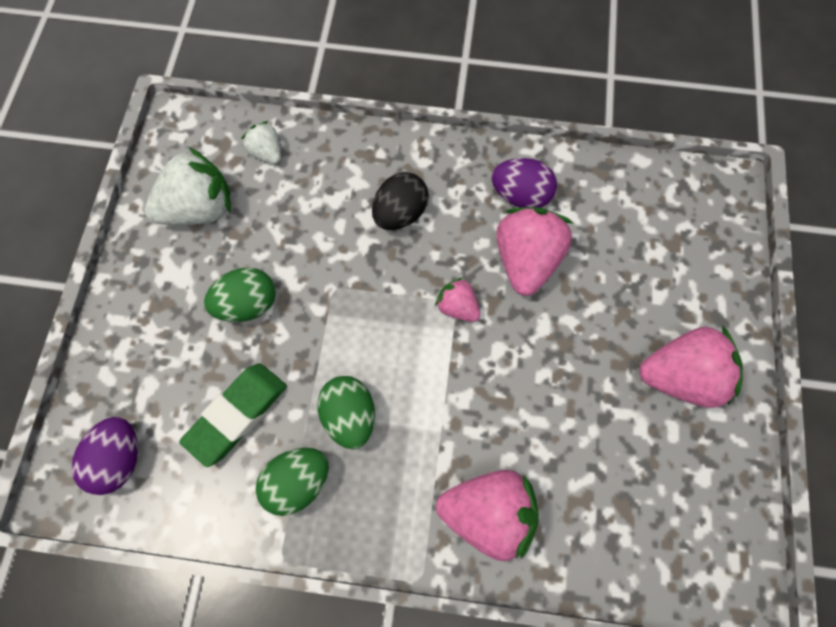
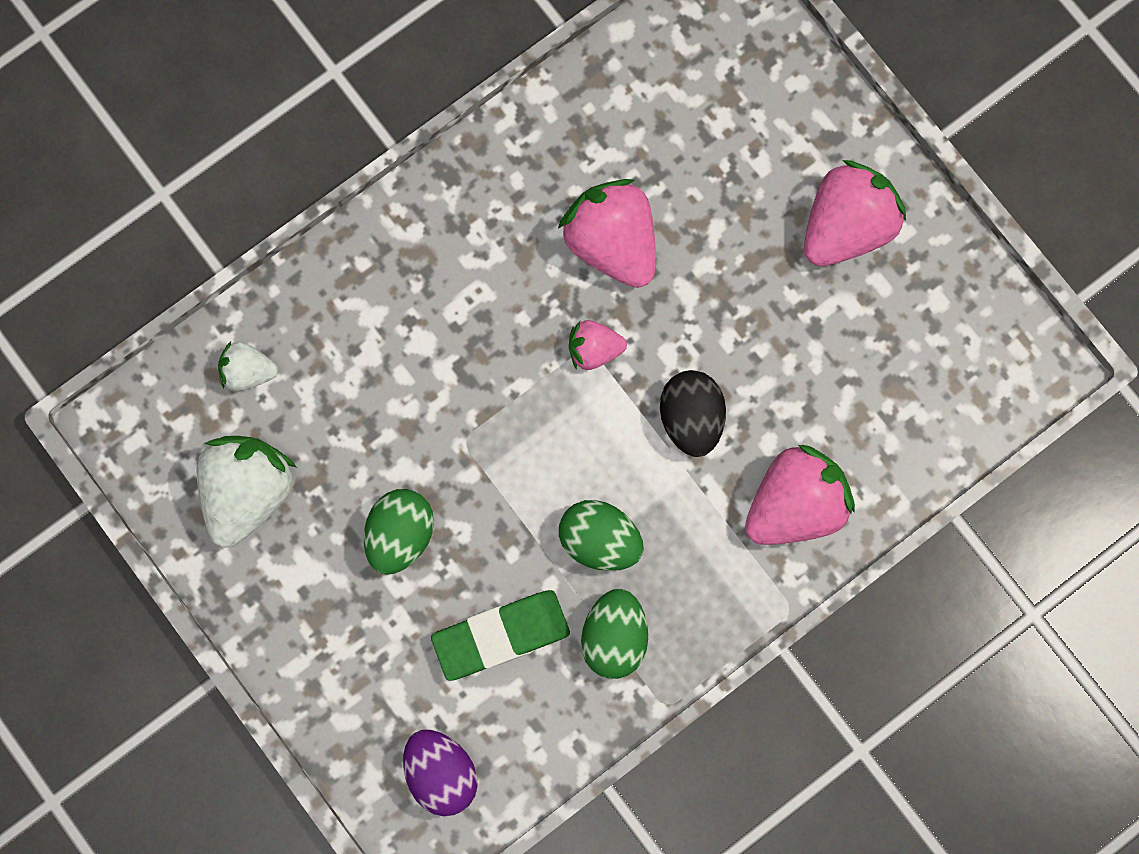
camera: 45 degrees left, 10 degrees up
(237, 415) = (501, 635): green eraser -> green eraser turned 75 degrees clockwise
(400, 214) = (448, 308): black egg -> black egg (691, 418)
(520, 196) = (543, 179): purple egg -> none

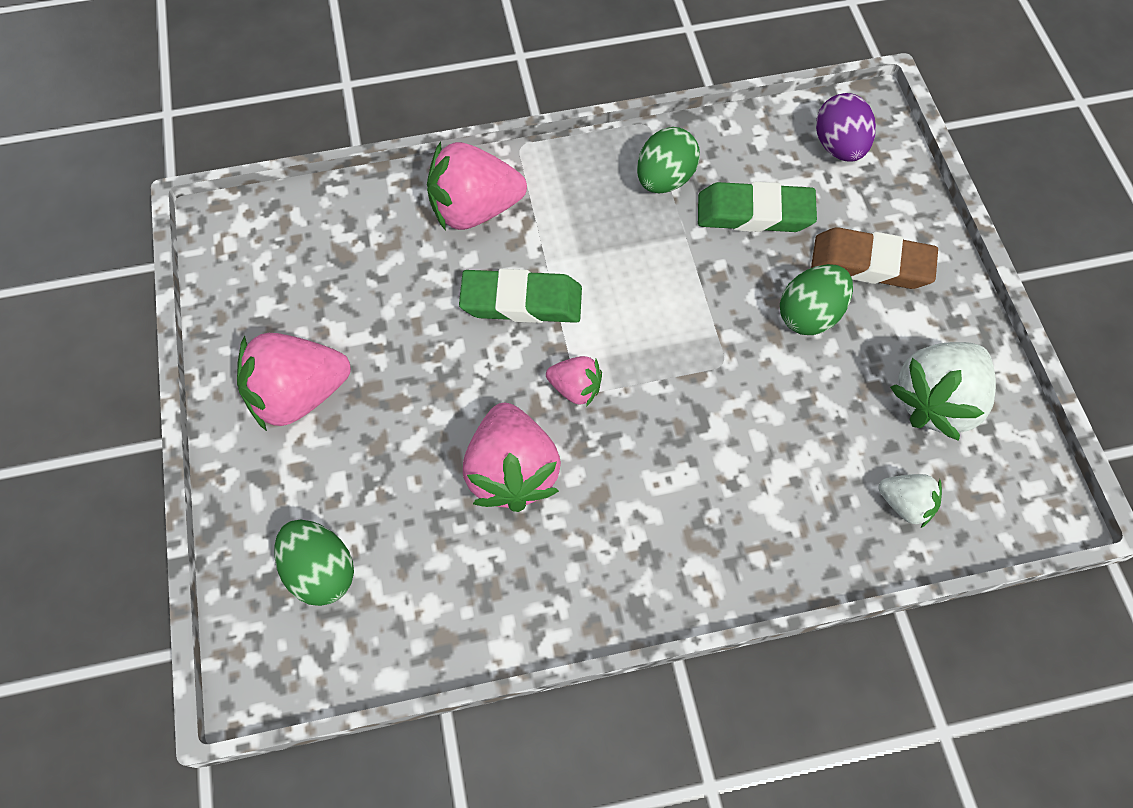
camera: 155 degrees left, 15 degrees down
(358, 626) = (871, 264): none -> brown eraser
(599, 540) = (643, 246): green egg -> green egg (321, 571)
(691, 418) = (521, 302): black egg -> green eraser

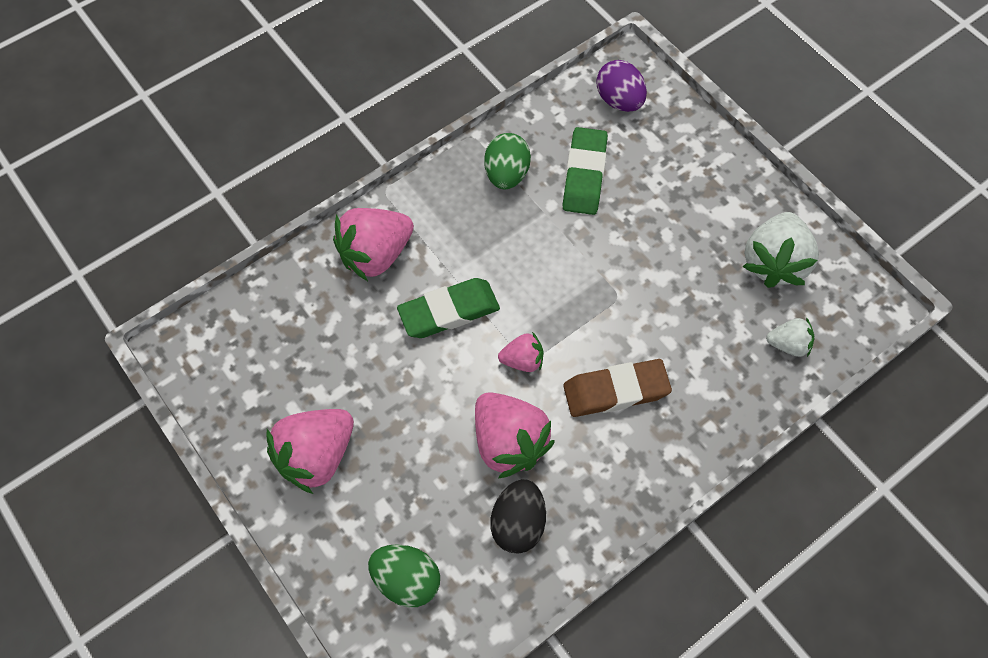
camera: 25 degrees left, 0 degrees up
(475, 566) = (518, 523): none -> black egg
(754, 213) = (584, 175): green eraser -> green eraser turned 60 degrees counterclockwise
(809, 314) = (659, 235): green egg -> none
(871, 264) = (683, 180): brown eraser -> brown eraser (615, 391)

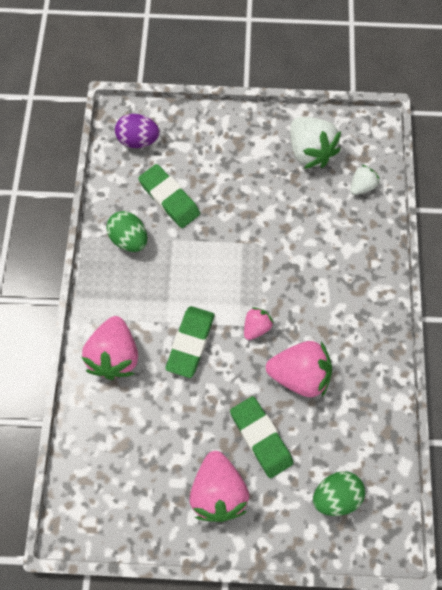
camera: 50 degrees left, 5 degrees up
(406, 455) = (261, 437): none -> green eraser
(518, 523) = (350, 407): black egg -> none
(615, 391) = (316, 293): brown eraser -> none

